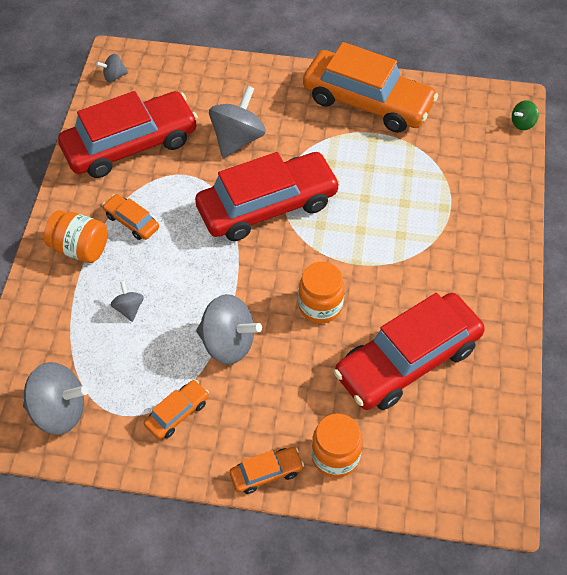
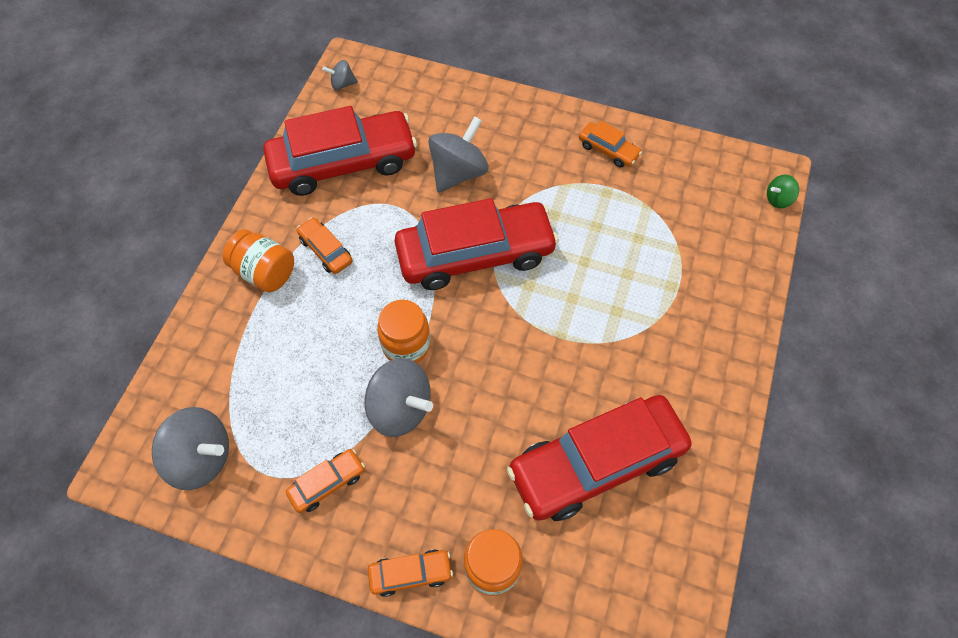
camera: 10 degrees right, 5 degrees up
(129, 308) = (301, 350): grey spinning top -> none
(320, 306) = (510, 381): orange jar -> orange jar (406, 345)
(367, 102) = (608, 150): orange car -> orange car, size x0.44

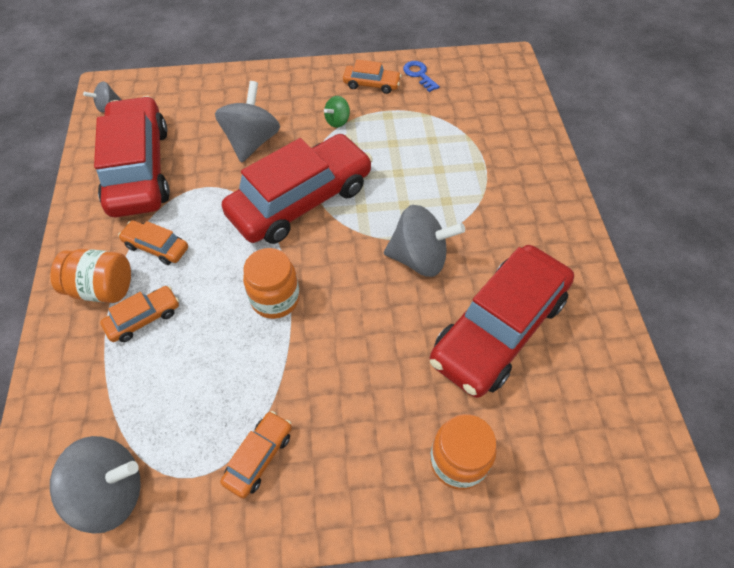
camera: 25 degrees left, 5 degrees down
(343, 163) = (139, 169): red car -> red car turned 60 degrees counterclockwise
(400, 408) = (297, 356): grey spinning top -> grey spinning top (419, 258)
(410, 574) = (385, 505): orange car -> orange car (144, 318)
(664, 156) = (419, 74): none -> blue key
(778, 199) = (523, 76): green spinning top -> green spinning top (337, 121)

